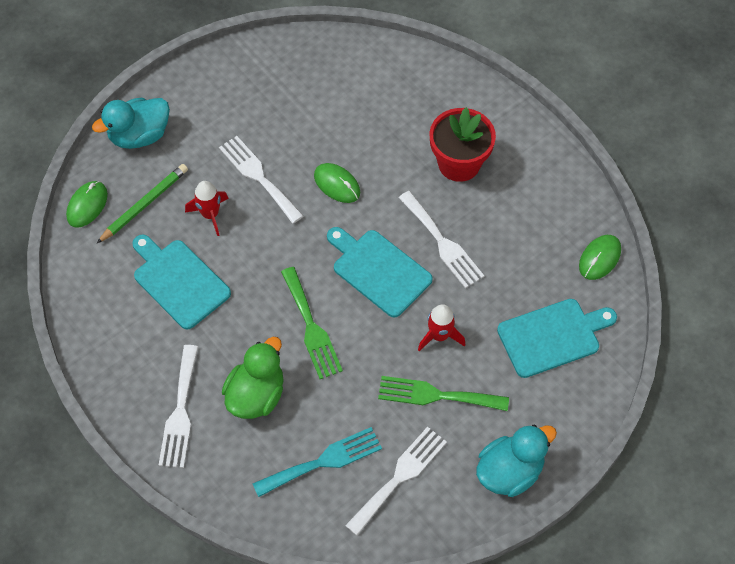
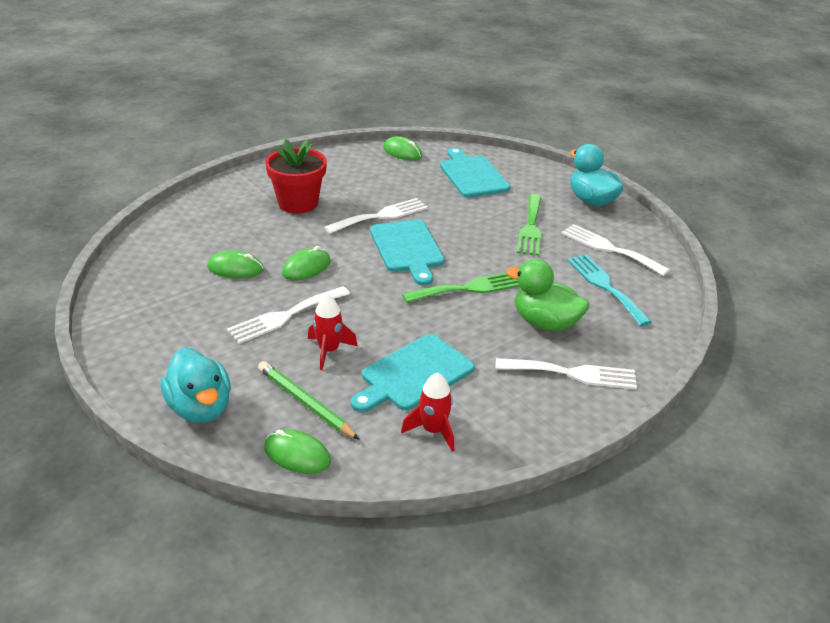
camera: 90 degrees left, 25 degrees down
(331, 128) = (235, 268): none -> green mouse
(378, 270) = (407, 249): turquoise cutting board -> turquoise cutting board turned 60 degrees counterclockwise
(439, 336) = (474, 223): red rocket -> red rocket (433, 431)

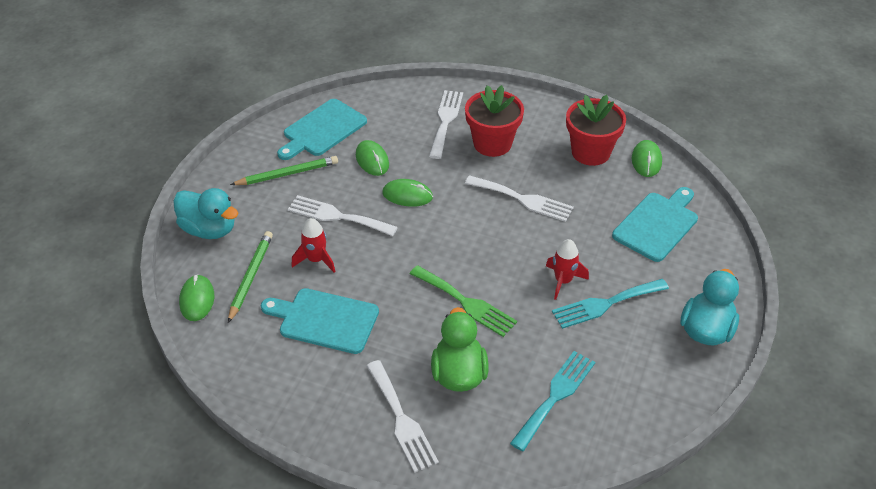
camera: 60 degrees right, 10 degrees up
(186, 324) = (287, 174): none -> green pencil
(200, 408) = (209, 229): turquoise duck -> turquoise duck turned 90 degrees counterclockwise
(365, 168) = (590, 152): none -> red flower pot
(407, 249) = (488, 239): turquoise cutting board -> turquoise cutting board (322, 130)
(433, 431) = (269, 360): red rocket -> red rocket (563, 281)
(531, 227) = (605, 304): green fork -> turquoise fork
(609, 248) = (626, 376): white fork -> white fork (445, 121)

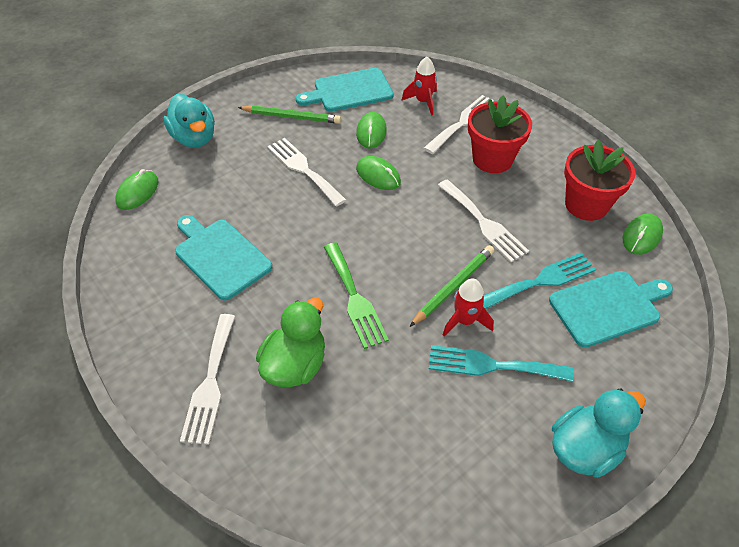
camera: 30 degrees right, 5 degrees up
(250, 277) = (193, 191): green pencil -> green pencil (453, 286)
(316, 260) = (256, 199): red rocket -> red rocket (423, 102)
(555, 396) = (369, 437): turquoise fork -> turquoise fork (541, 281)

